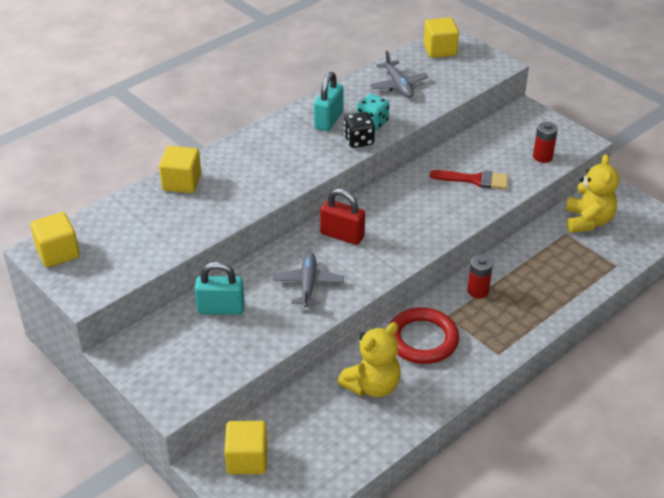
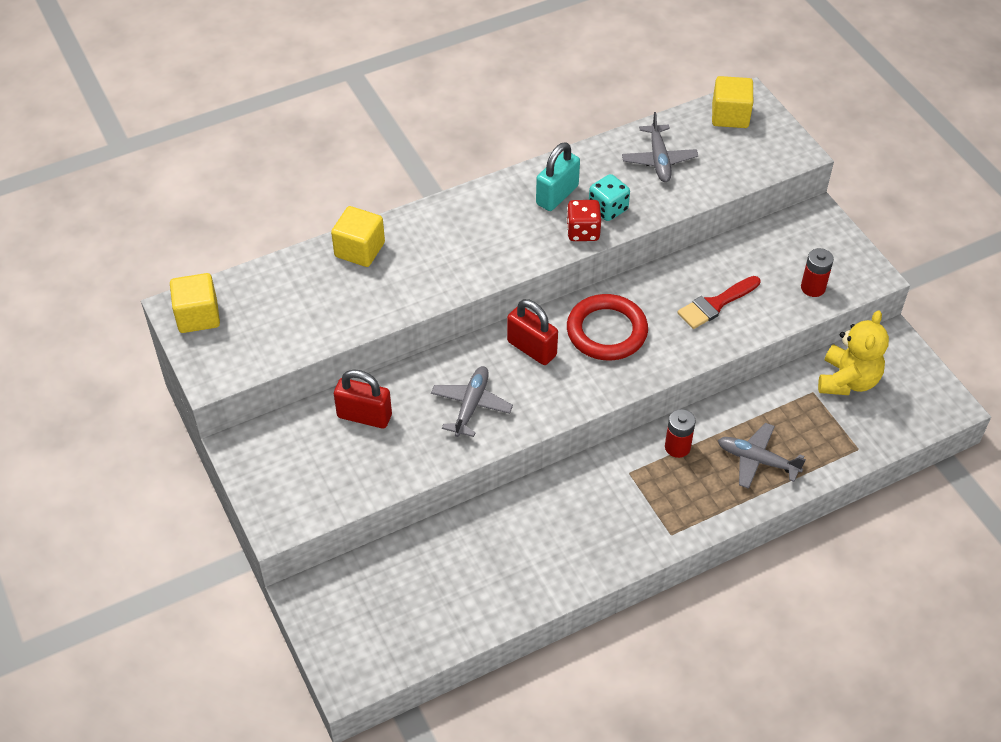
camera: 15 degrees right, 10 degrees up
(221, 309) = (364, 416): turquoise padlock -> red padlock
(247, 459) = (348, 599): yellow cube -> none
(359, 141) = (583, 232): black dice -> red dice
(372, 386) = (513, 542): yellow teddy bear -> none
(422, 339) = (590, 496): red ring -> red ring (606, 331)
(474, 180) = (716, 304): red brush -> red brush turned 120 degrees clockwise
(543, 288) = (757, 460): none -> grey plane

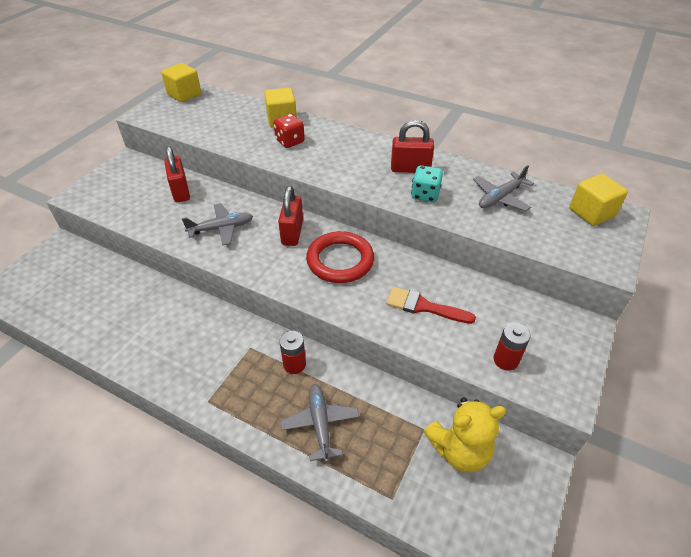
camera: 55 degrees right, 5 degrees down
(557, 195) = (410, 169): turquoise padlock -> red padlock
(583, 232) = (391, 193): red dice -> red dice (290, 141)

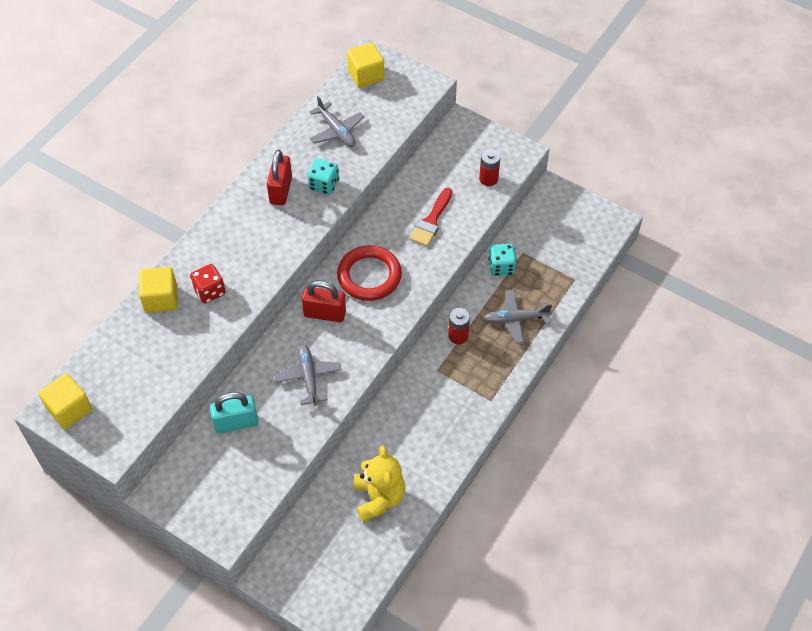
camera: 85 degrees left, 10 degrees up
(180, 191) = (236, 423): red padlock -> turquoise padlock
(397, 405) = (501, 267): none -> turquoise dice
(459, 450) = (540, 234): yellow teddy bear -> yellow teddy bear (379, 498)

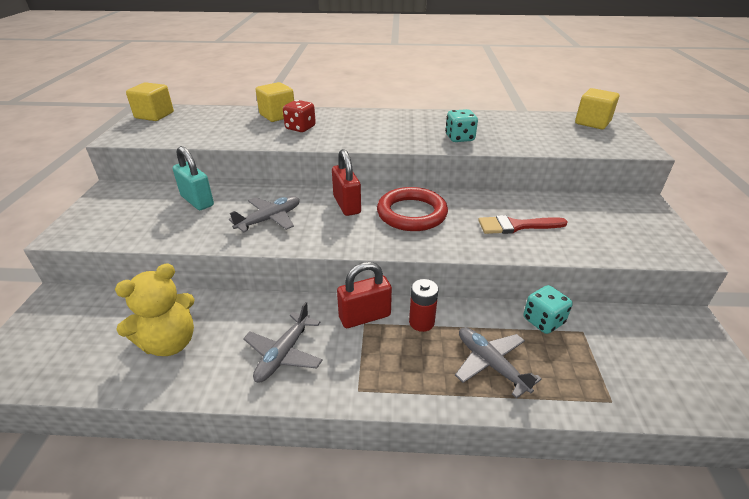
camera: 60 degrees right, 20 degrees down
(281, 190) = (429, 125): red padlock -> red padlock (364, 317)
(337, 131) = (519, 128): grey plane -> grey plane (284, 354)
(488, 179) = (617, 243): red battery -> none

